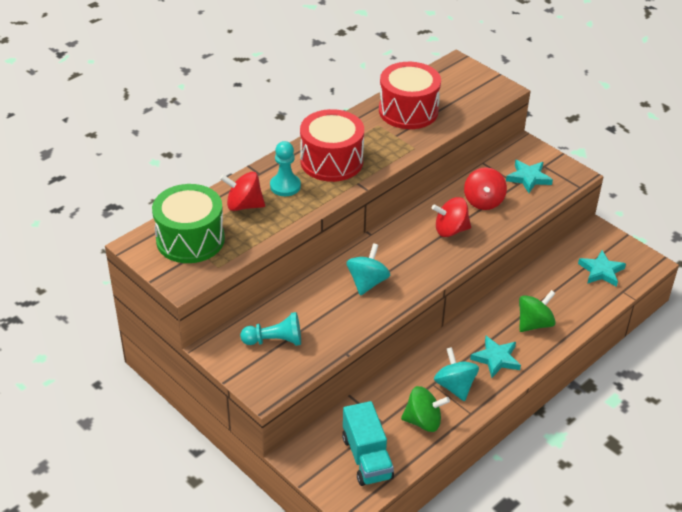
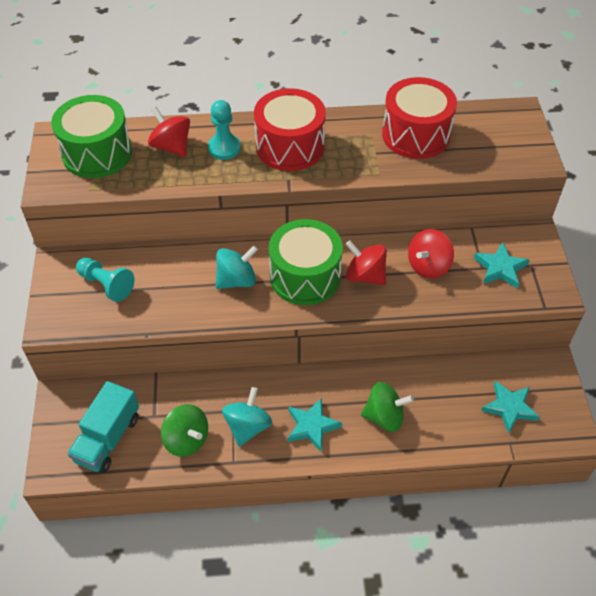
camera: 40 degrees right, 10 degrees up
(411, 253) = (305, 276): none -> green drum

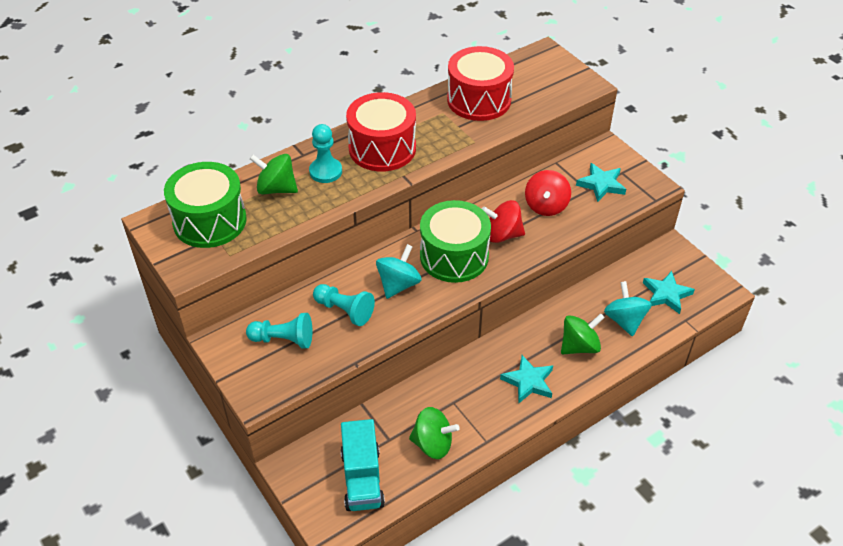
camera: 30 degrees left, 5 degrees down
(171, 147) = (276, 189): red spinning top -> green spinning top
(174, 282) = (344, 310): none -> turquoise pawn
(247, 426) = (476, 408): turquoise spinning top -> turquoise spinning top (624, 320)

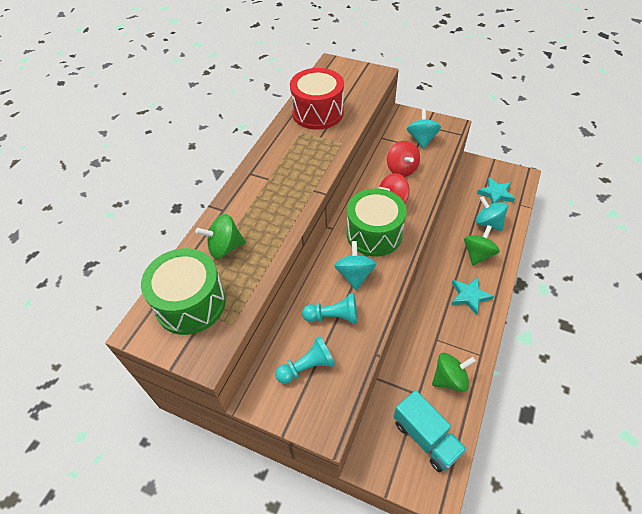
camera: 30 degrees left, 5 degrees up
(325, 171) = (253, 215): turquoise pawn -> none
(382, 148) = (280, 177): red drum -> none
(601, 184) = (422, 139): turquoise star -> turquoise spinning top

